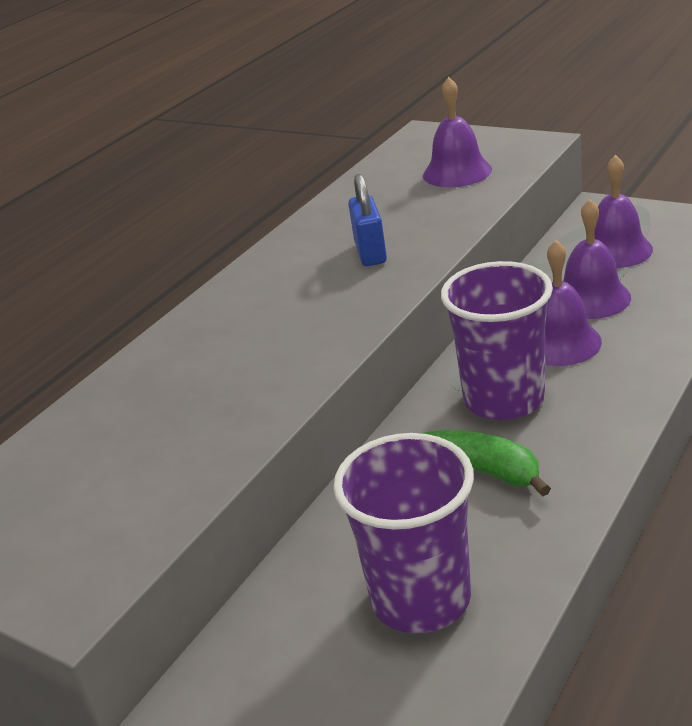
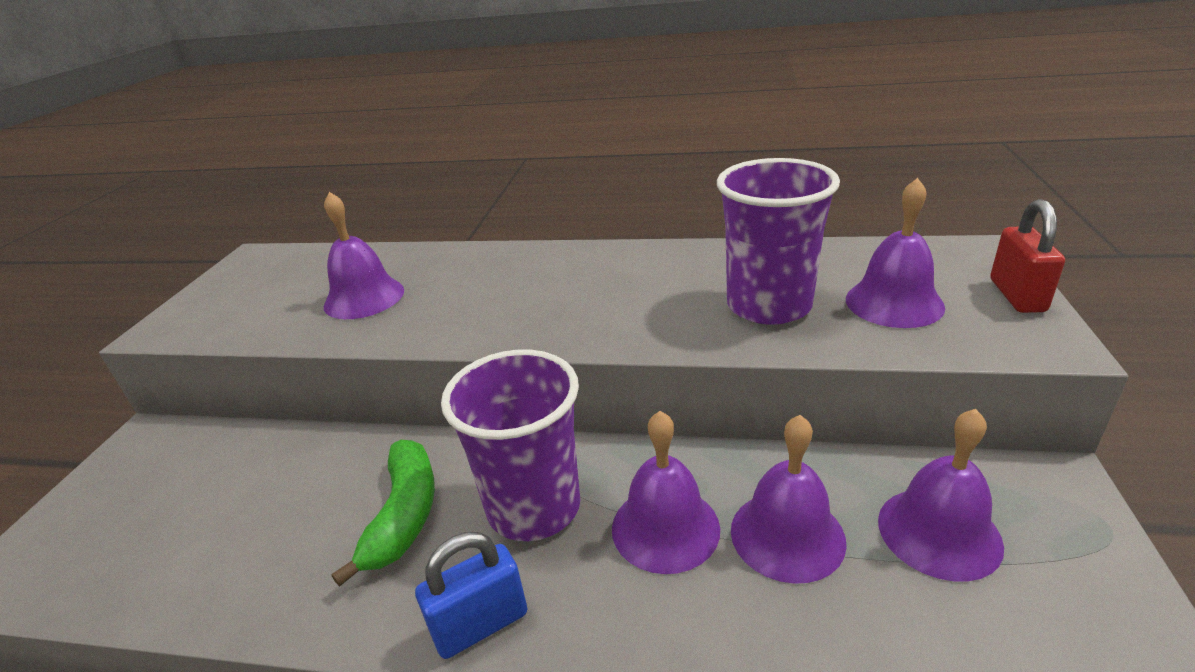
camera: 65 degrees right, 0 degrees up
(180, 421) = (364, 298): none -> purple bell
(370, 253) = (663, 302): blue padlock -> blue padlock (481, 624)
(421, 598) = (224, 531): purple cup -> purple cup (769, 305)
(485, 137) = (1017, 295): none -> red padlock

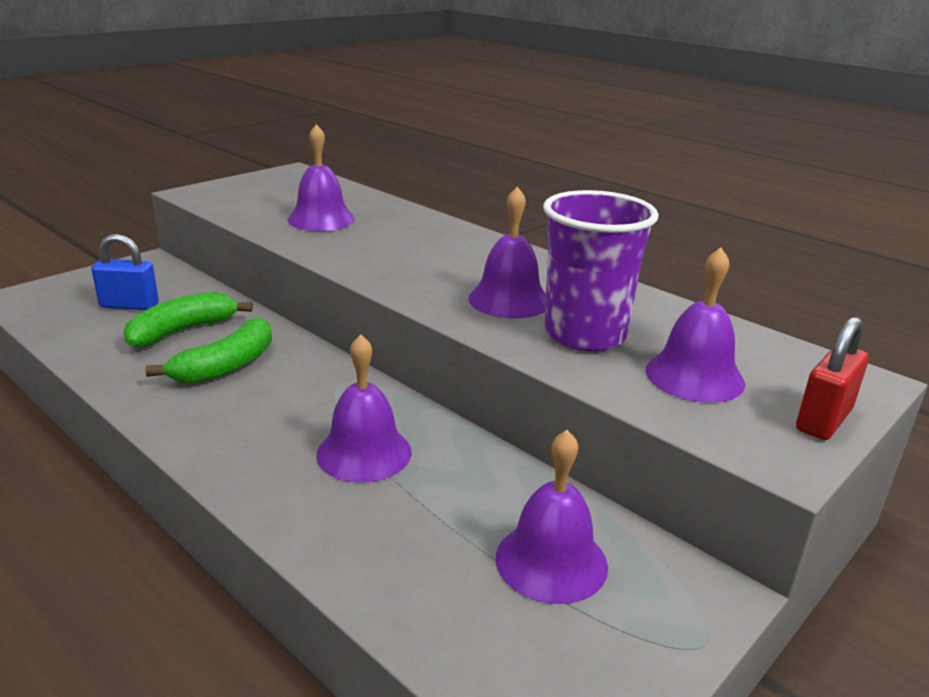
camera: 30 degrees right, 5 degrees down
(298, 501) = (182, 331): none -> green banana
(481, 624) = (196, 438): blue padlock -> blue padlock (129, 305)
(534, 507) = (301, 400): purple cup -> none
(787, 535) = (437, 500): purple bell -> purple bell (509, 300)

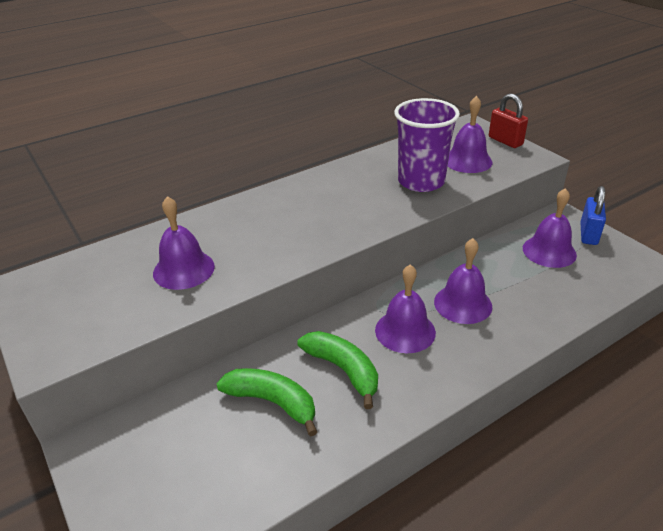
camera: 75 degrees left, 10 degrees up
(129, 305) = (202, 449): blue padlock -> blue padlock (588, 234)
(182, 331) = (272, 402): green banana -> green banana turned 150 degrees clockwise
(509, 300) = (371, 199): purple bell -> purple bell (405, 331)

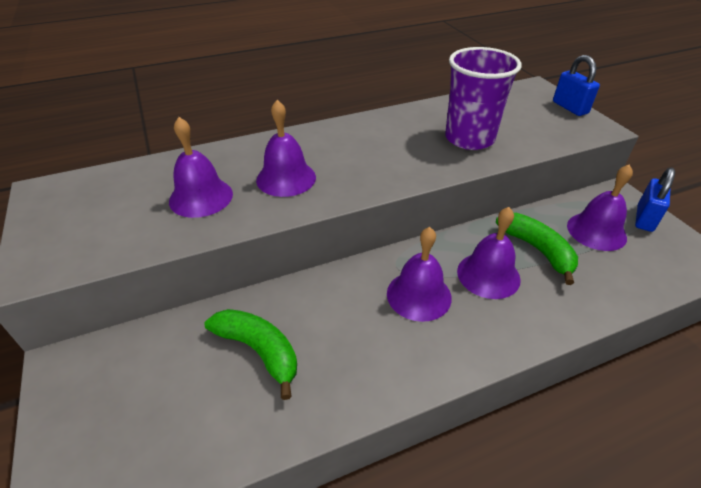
camera: 10 degrees right, 5 degrees up
(343, 370) = (342, 328): green banana -> green banana (537, 250)
(467, 161) = (524, 123): purple bell -> purple bell (286, 178)
(505, 141) = (570, 108): red padlock -> blue padlock

